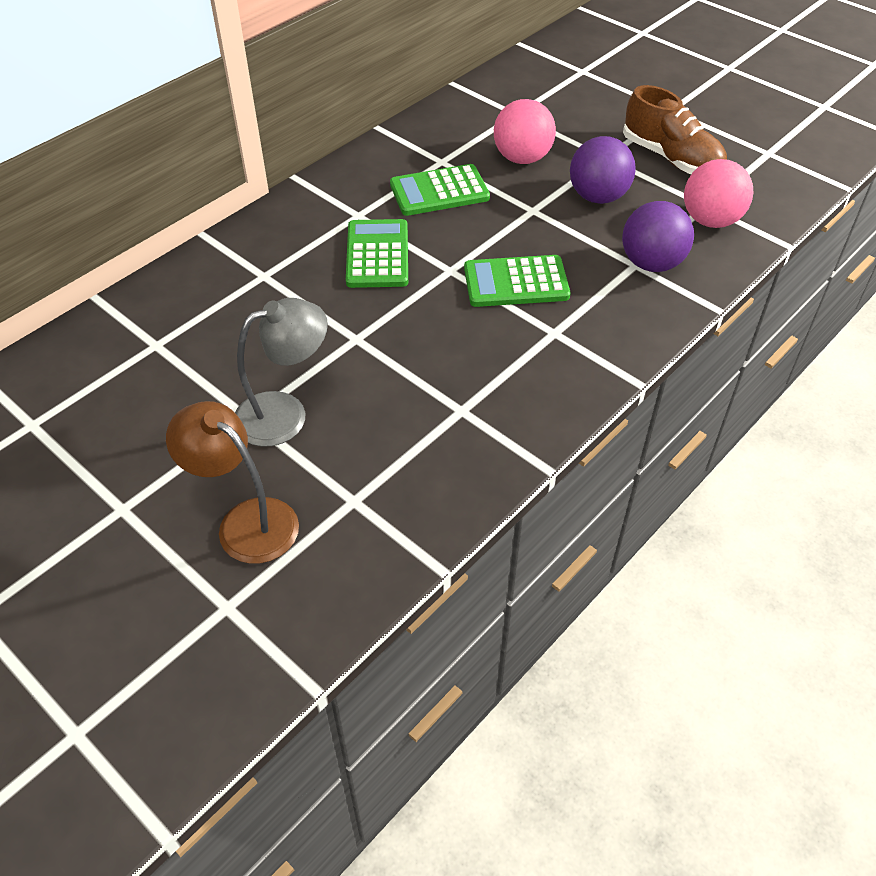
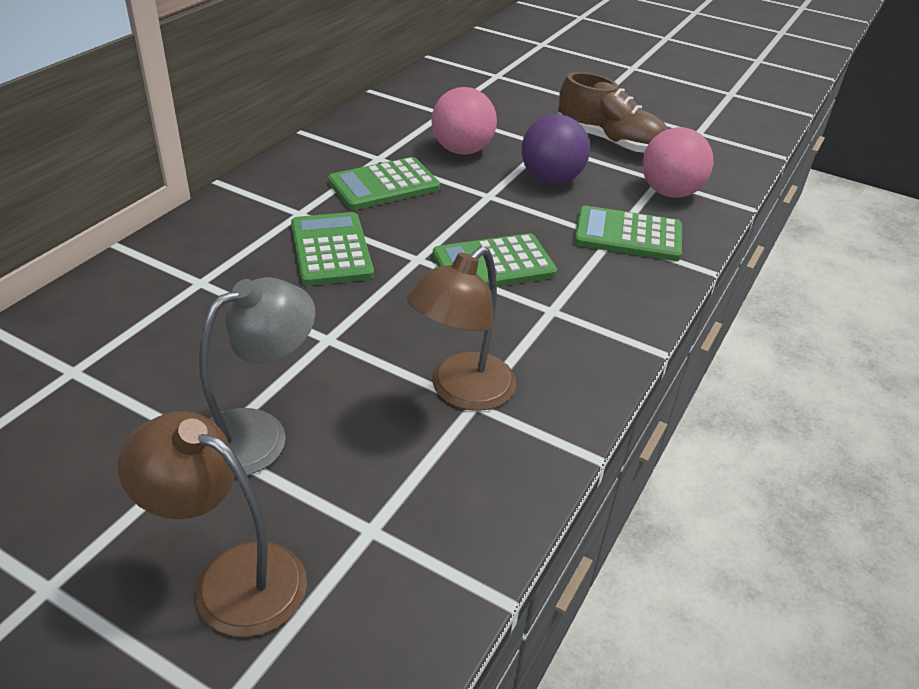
camera: 15 degrees left, 10 degrees down
(454, 398) = (461, 392): none -> brown lamp
(651, 263) = (628, 235): purple ball -> green calculator

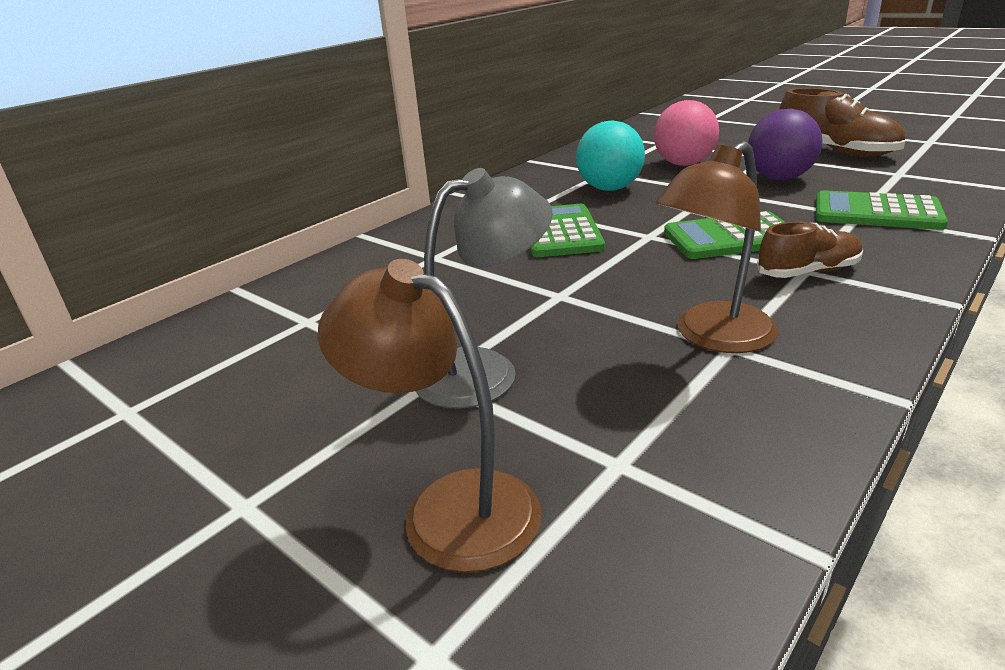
camera: 15 degrees right, 10 degrees down
(384, 185) = (609, 189): green calculator -> turquoise ball
(554, 313) = (808, 272): none -> brown shoe
(670, 192) = (914, 181): pink ball -> none

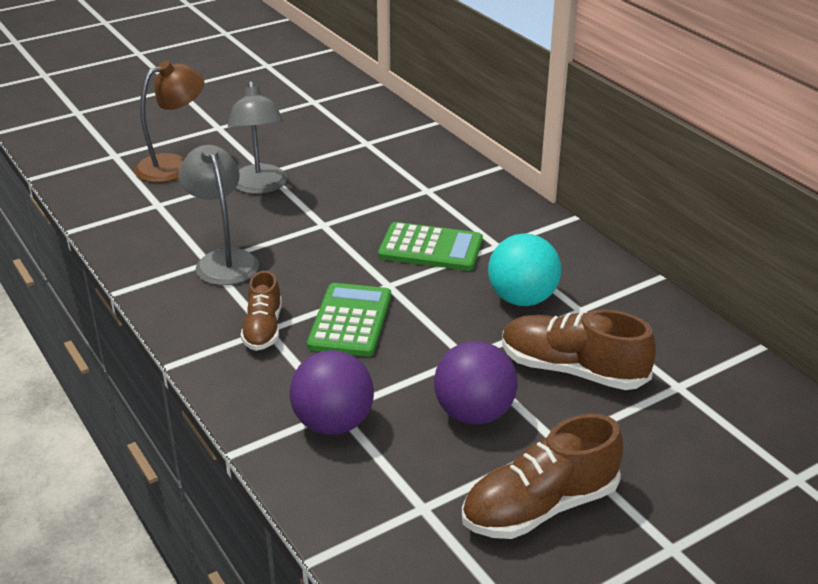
camera: 105 degrees right, 5 degrees up
(684, 164) = (572, 370): pink ball -> brown shoe
(713, 337) = (223, 260): brown lamp -> grey lamp
(876, 212) = (333, 423): green calculator -> purple ball

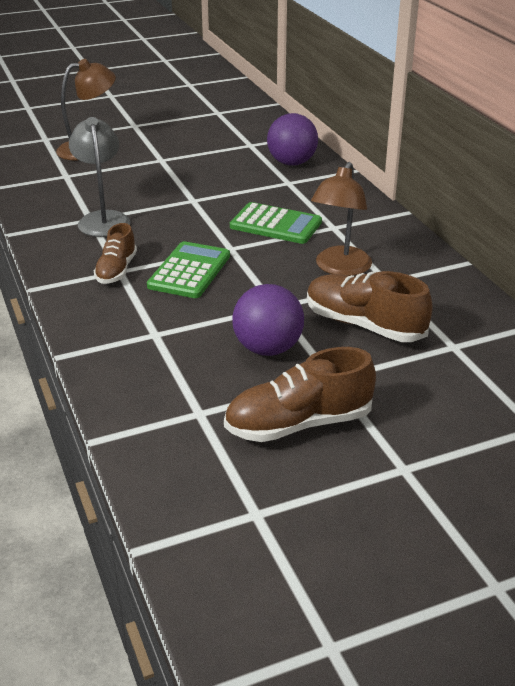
camera: 10 degrees right, 0 degrees up
(260, 186) = (152, 169): grey lamp -> none
(333, 423) = (148, 343): purple ball -> purple ball (292, 163)
(522, 299) = (340, 268): turquoise ball -> brown lamp

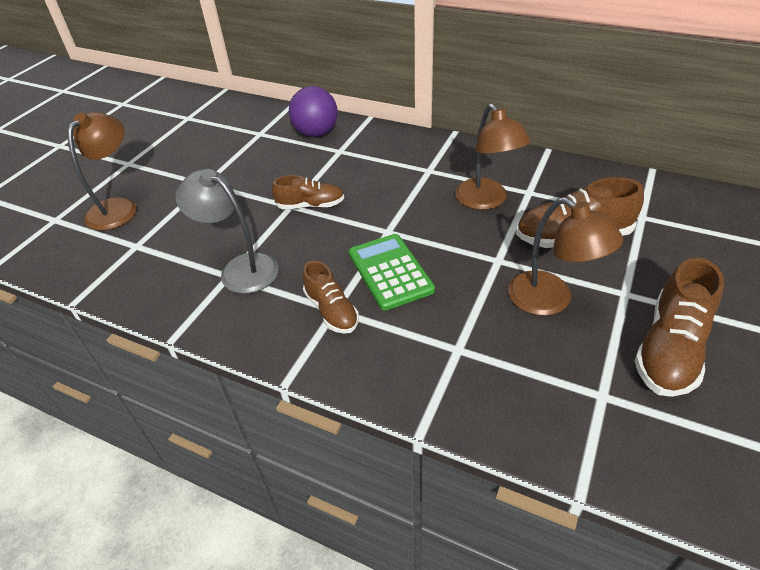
camera: 40 degrees left, 10 degrees up
(206, 206) = (310, 205): none -> brown shoe
(267, 348) = (551, 300): purple ball -> brown lamp
(275, 224) = (387, 191): green calculator -> none

